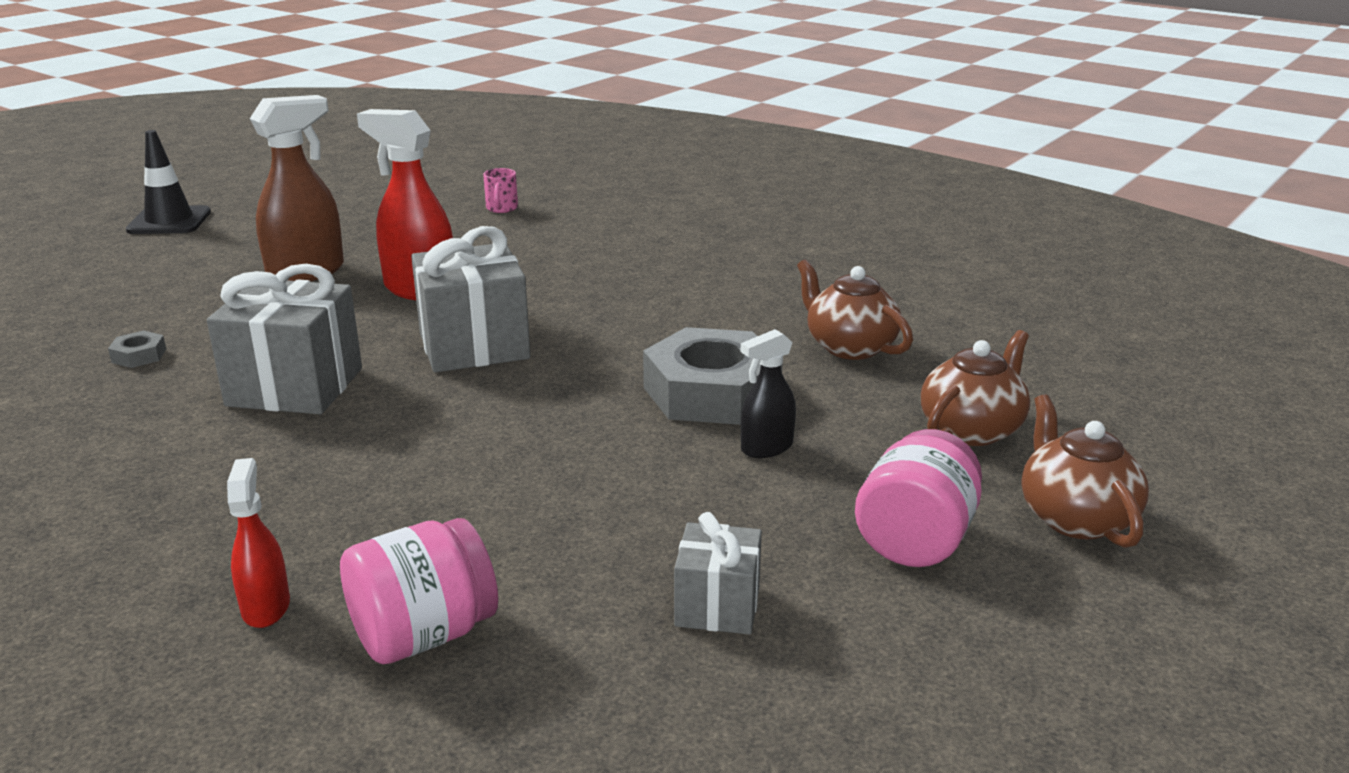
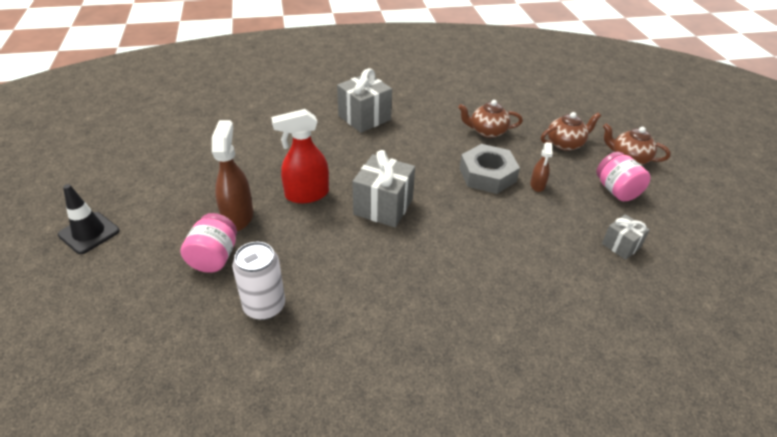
camera: 50 degrees left, 15 degrees up
(139, 356) = (264, 306): grey nut -> white can
(266, 607) = (538, 348): red spray bottle -> none
(295, 387) = (362, 270): grey gift -> grey gift (364, 118)
(424, 635) = (588, 316): pink jar -> pink jar (214, 258)
(501, 209) = (248, 133): pink mug -> none
(766, 448) = (537, 185): black spray bottle -> brown spray bottle
(972, 430) = (565, 144): brown teapot -> brown teapot turned 75 degrees clockwise

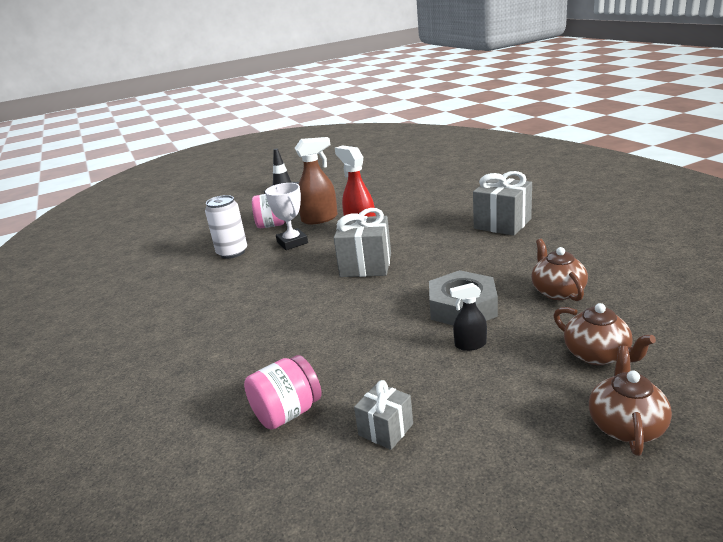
camera: 80 degrees right, 15 degrees down
(284, 248) = (292, 242): none -> white trophy
(537, 185) = (470, 345): brown spray bottle -> black spray bottle
(616, 190) = (516, 417): pink jar -> pink jar (287, 413)

